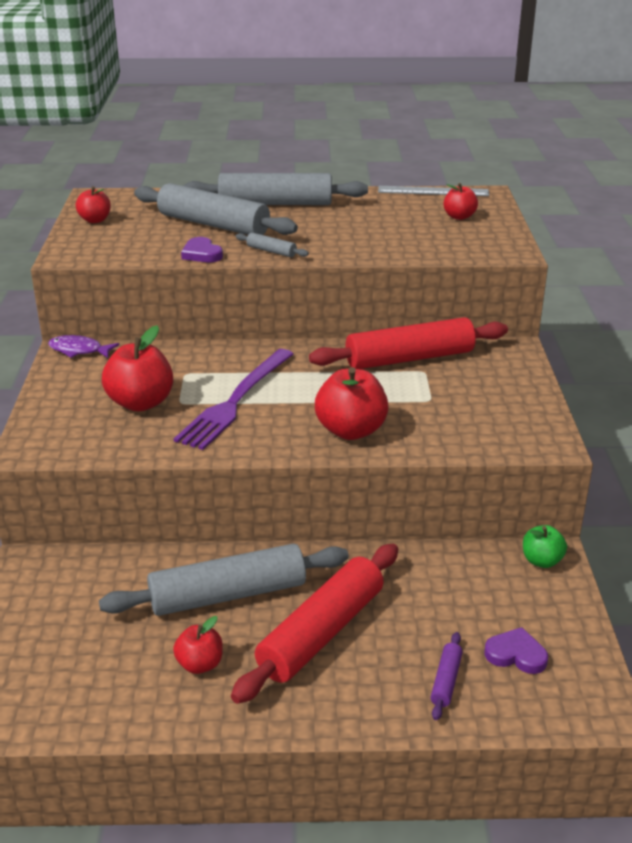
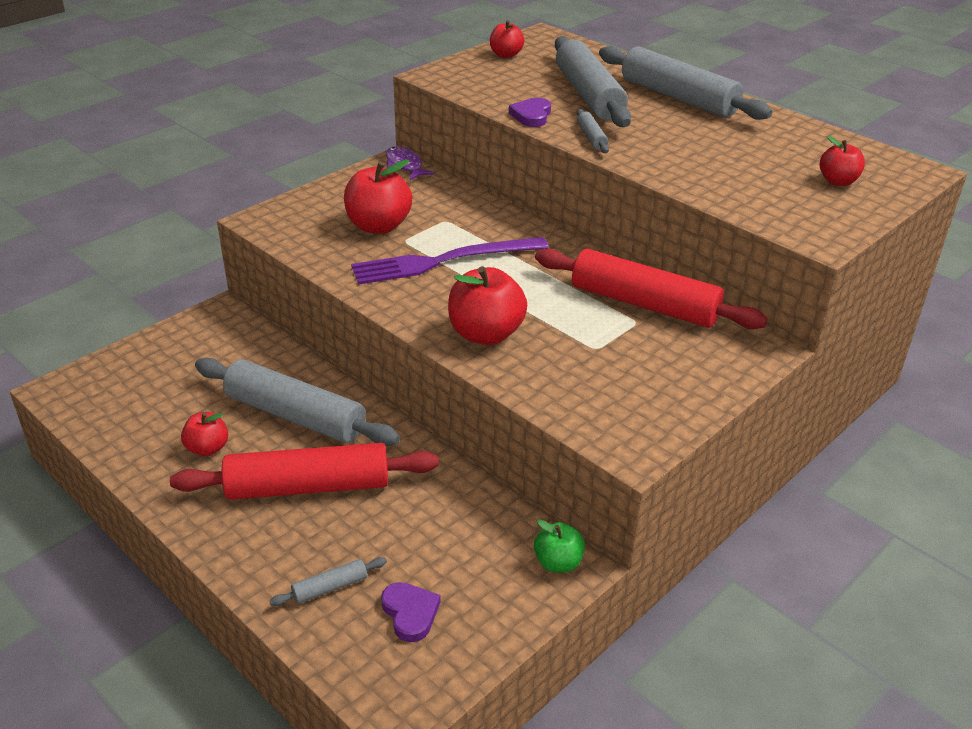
camera: 45 degrees right, 5 degrees up
(433, 191) = (862, 146): grey ruler -> none
(446, 681) = (330, 588): purple rolling pin -> grey rolling pin

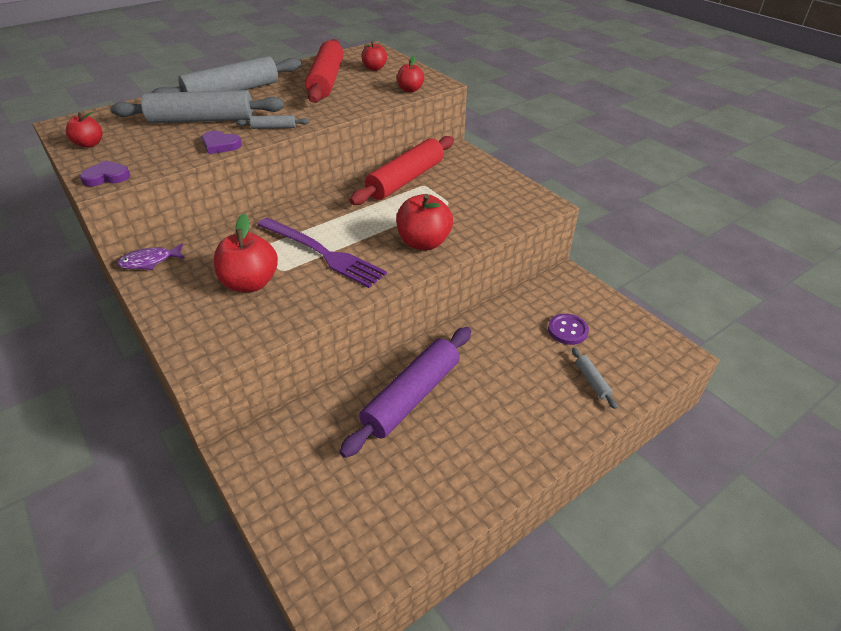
camera: 80 degrees left, 5 degrees up
(207, 448) = (443, 455): red apple -> red apple (410, 90)
(295, 415) = (412, 396): grey rolling pin -> purple rolling pin
(308, 487) = (495, 390): red rolling pin -> red rolling pin (326, 81)
(410, 613) = (609, 344): purple heart -> purple heart (107, 177)
(435, 563) = (567, 330): none -> purple button
(443, 261) = (322, 253): purple fork -> purple fork turned 45 degrees counterclockwise
(558, 562) = (565, 281): green apple -> none

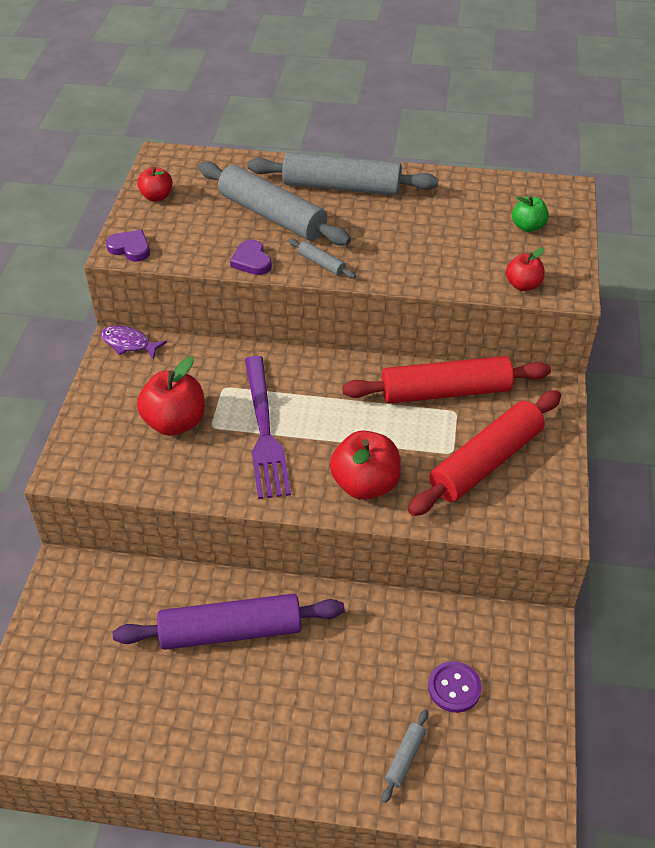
camera: 45 degrees right, 5 degrees up
(326, 81) = (451, 220): red rolling pin -> red rolling pin (486, 462)
(374, 68) = (528, 227): red apple -> green apple

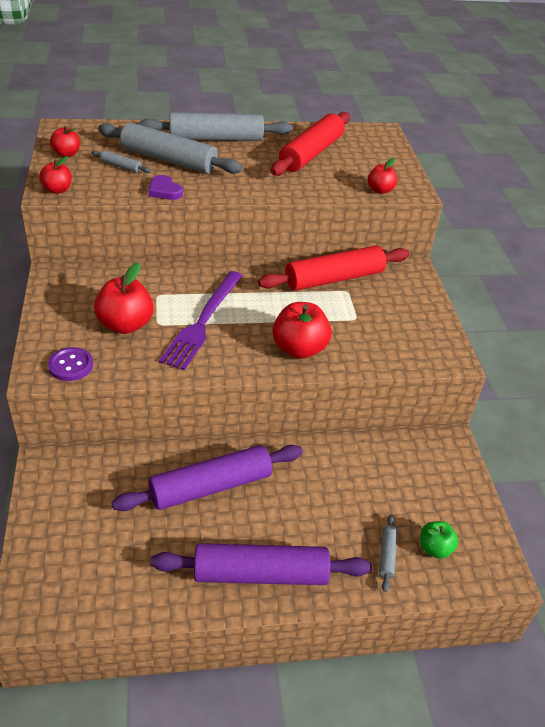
camera: 20 degrees left, 5 degrees down
(129, 344) = (64, 272): purple fish -> none
(130, 248) = (57, 190): purple heart -> red apple
(252, 748) = (261, 574): none -> purple rolling pin
(264, 431) = (203, 321): purple fork -> purple fork turned 45 degrees clockwise
(321, 264) = (222, 188): grey rolling pin -> grey rolling pin (121, 167)
(454, 688) = (404, 496): purple button -> purple button (71, 365)
(486, 462) = (384, 322): red rolling pin -> red rolling pin (311, 154)
(528, 227) = (366, 154): green apple -> green apple (435, 548)

